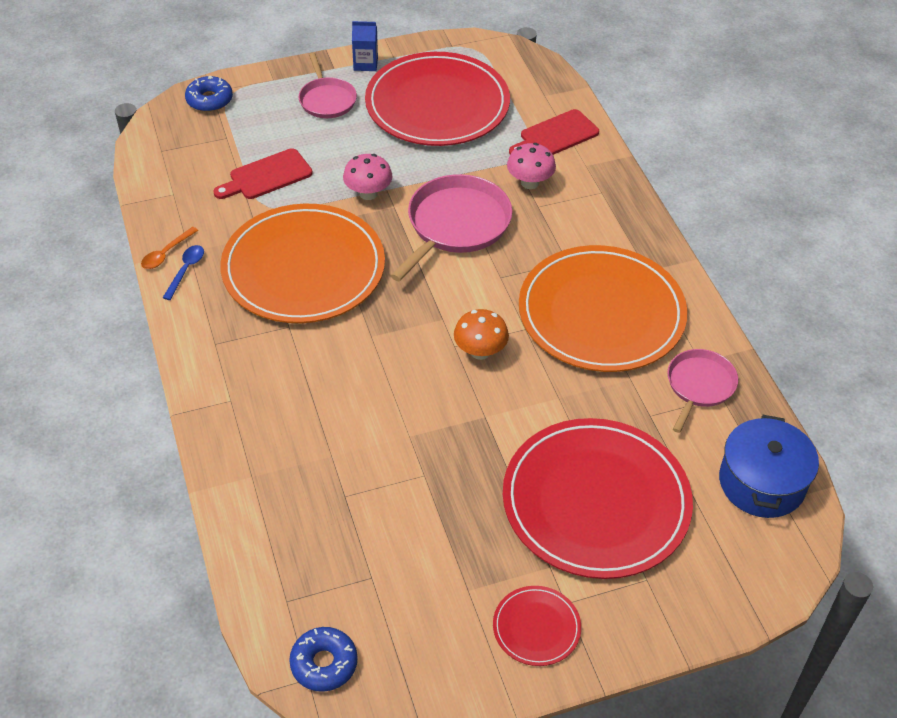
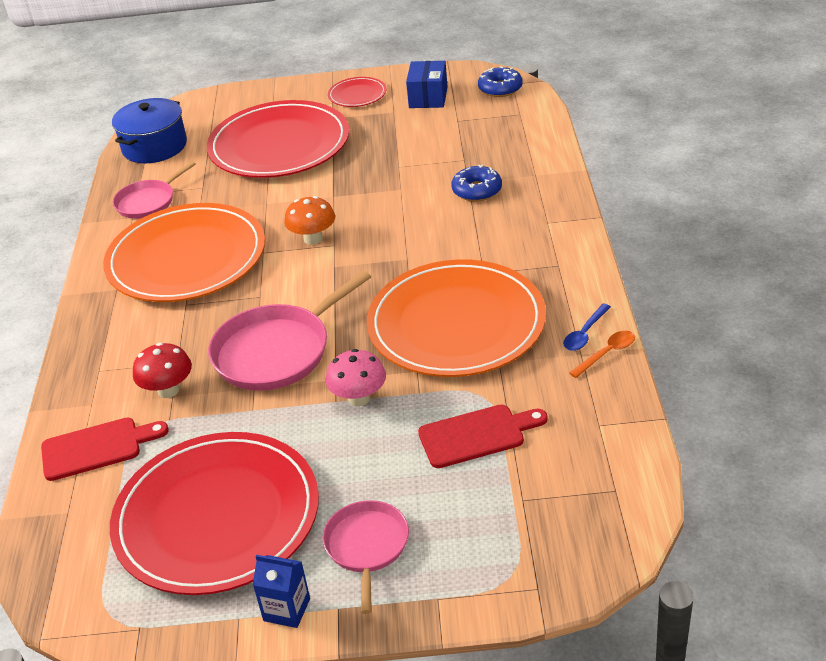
camera: 160 degrees left, 10 degrees down
(209, 100) = (541, 571): blue donut -> blue donut (477, 190)
(427, 630) = (428, 97): none -> blue box
(529, 183) = (168, 390): pink mushroom -> red mushroom

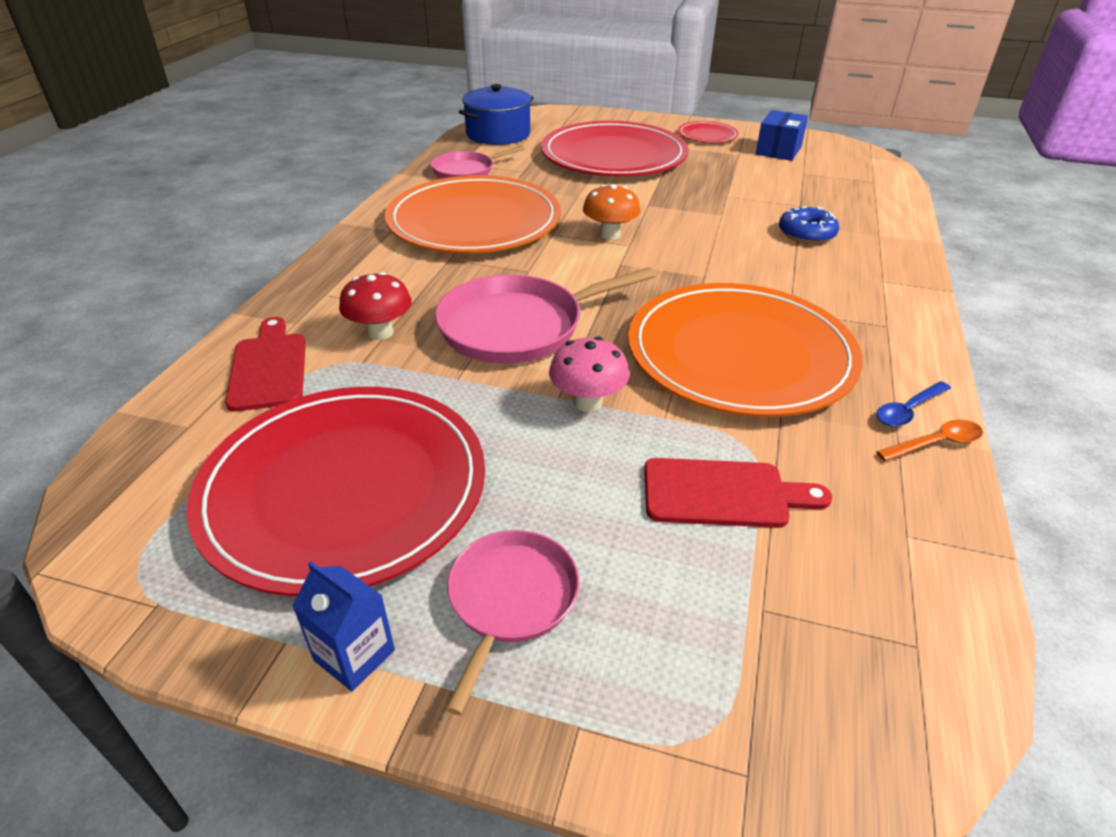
camera: 15 degrees right, 0 degrees up
(97, 448) = (268, 368): red cutting board -> red cutting board turned 105 degrees counterclockwise
(500, 88) = (857, 158): blue donut -> none

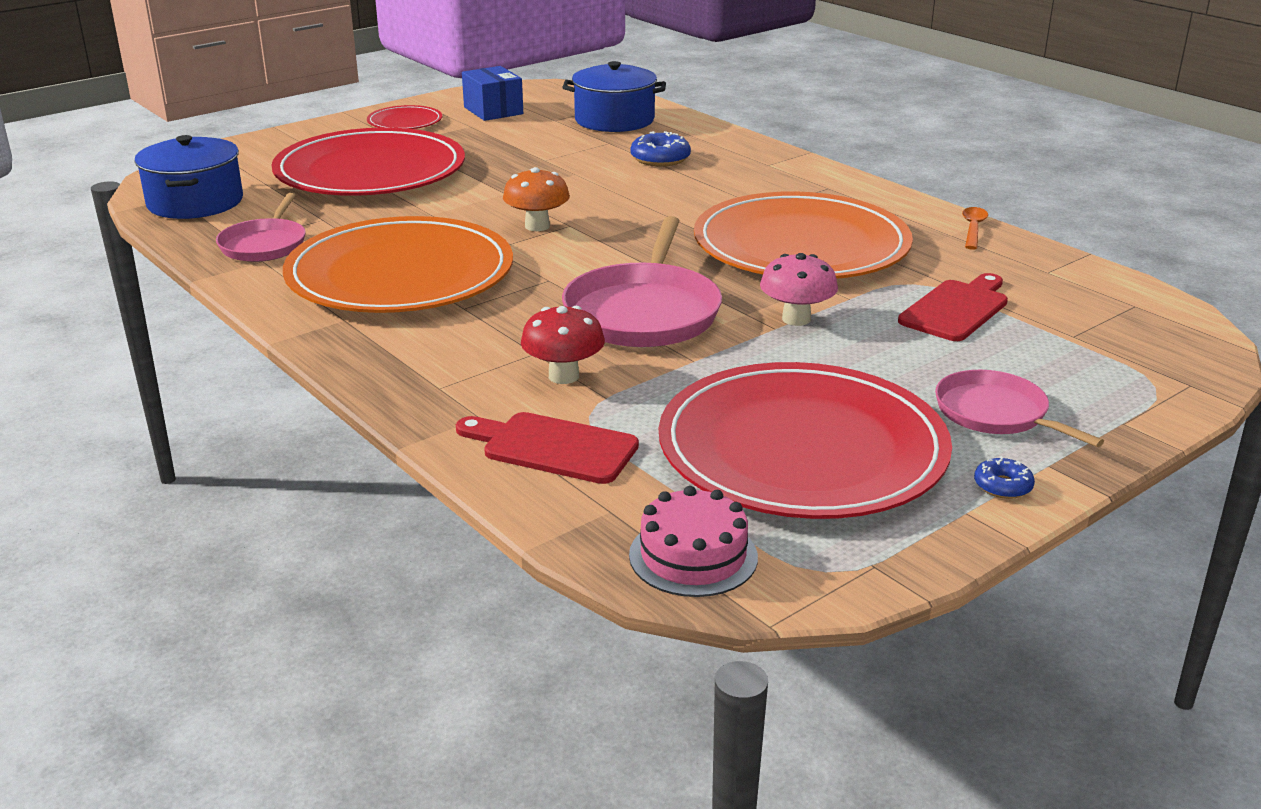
camera: 55 degrees left, 10 degrees down
(134, 491) = (693, 556): none -> pink cake
(354, 655) = (1002, 486): blue carton -> blue donut
(846, 192) = (614, 120): none -> blue pot
(907, 410) = (931, 222): blue spoon -> none

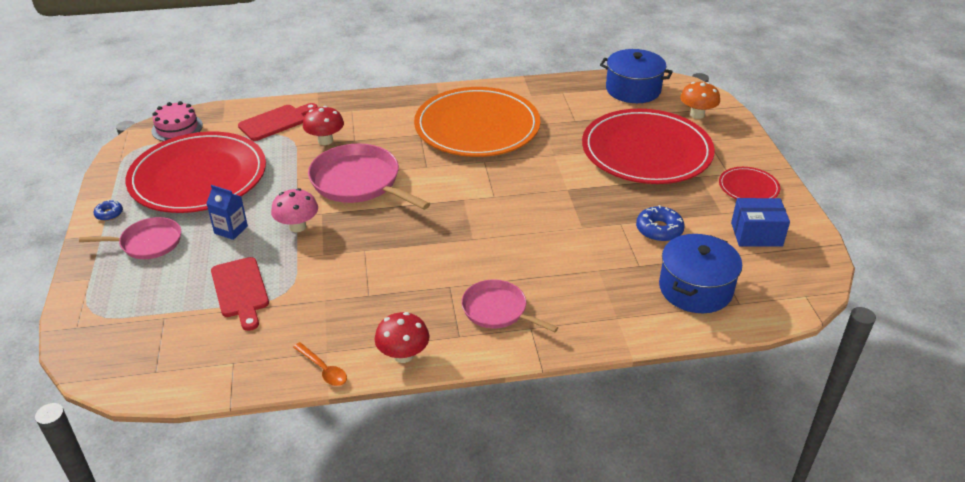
camera: 120 degrees right, 10 degrees up
(264, 244) = (552, 99): pink pan -> pink pan (497, 310)
(537, 226) = (502, 184): orange mushroom -> orange mushroom (697, 114)
(660, 159) = (584, 277): blue donut -> blue donut (659, 230)
(801, 245) = (379, 273): orange plate -> none
(872, 362) = (231, 230): none -> blue carton
(893, 202) = (403, 355): none -> red mushroom

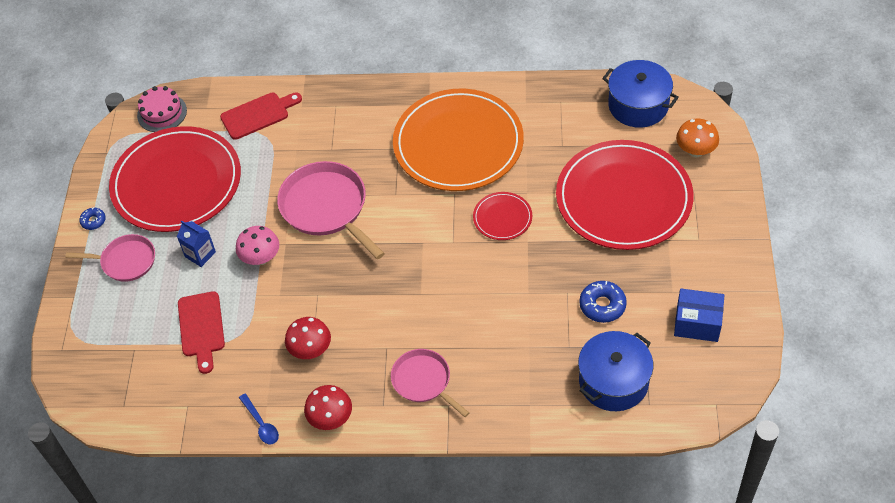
camera: 15 degrees right, 15 degrees up
(323, 370) = (261, 424): orange spoon -> blue spoon
(325, 140) = (303, 147): red mushroom -> red mushroom (310, 350)
(748, 187) = (712, 261): red plate -> red plate (502, 218)

